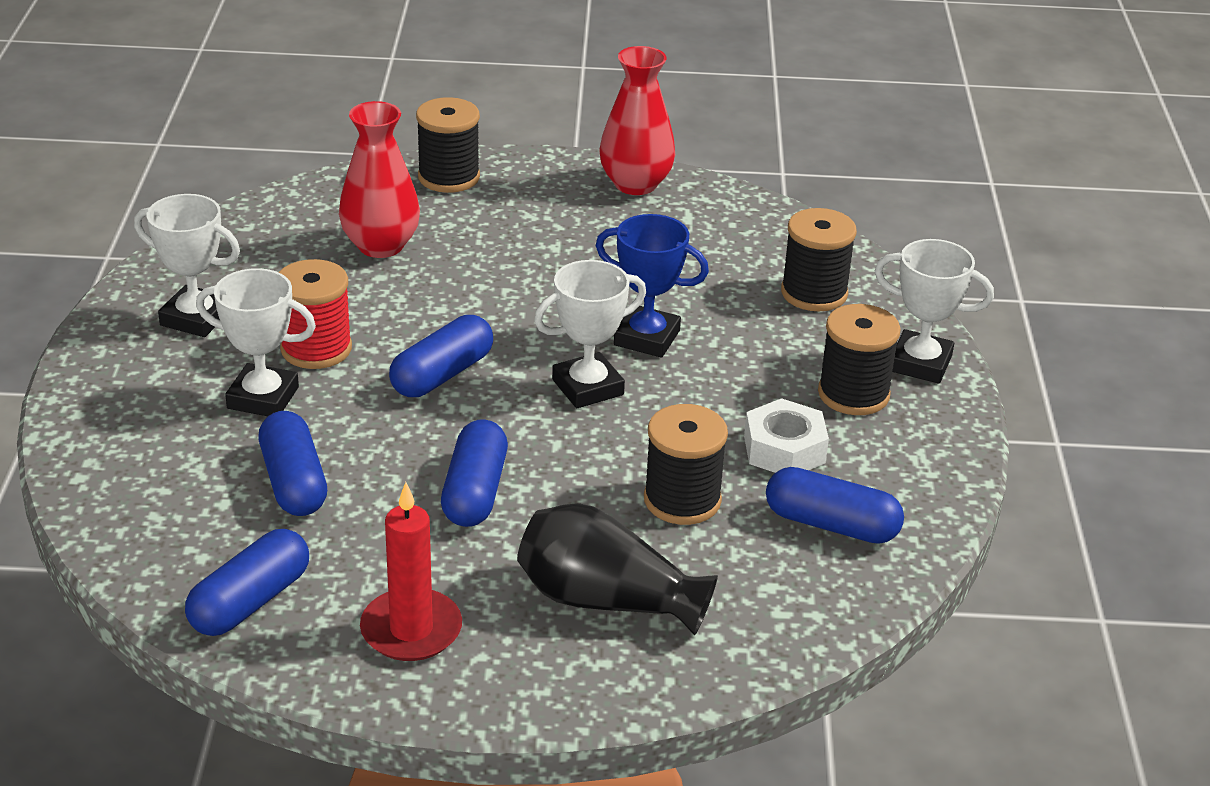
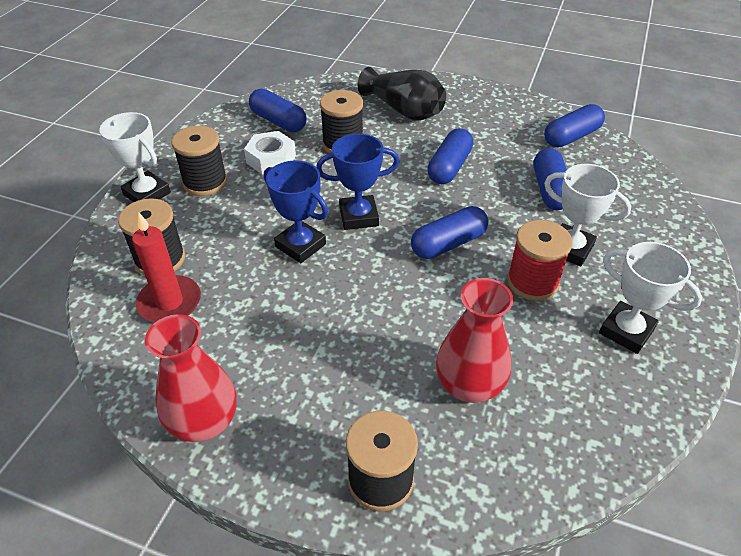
camera: 160 degrees left, 10 degrees up
(411, 629) = (496, 114): red candle -> red candle (170, 302)
(588, 387) = (358, 216): white trophy -> blue trophy

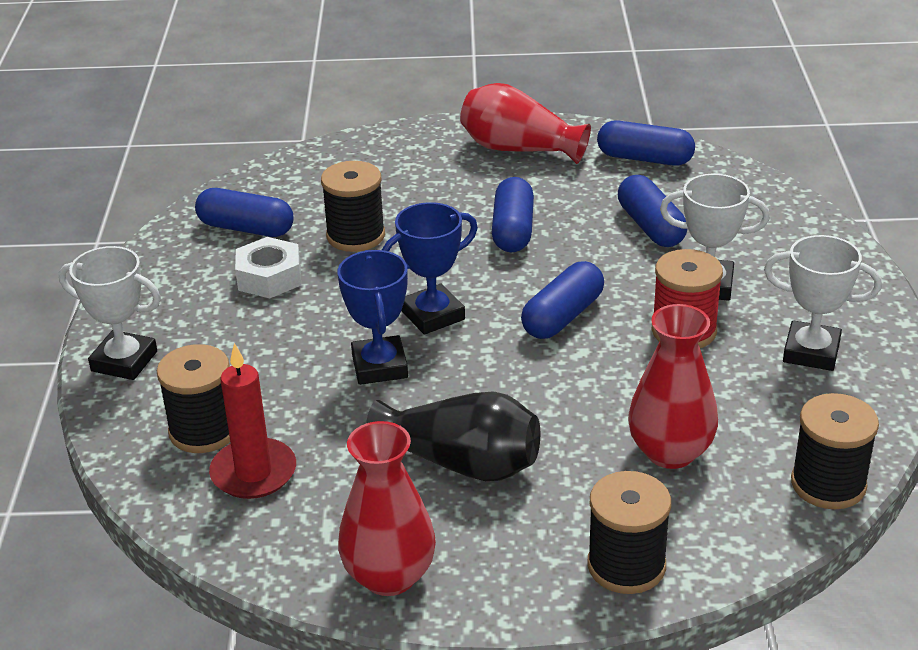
camera: 20 degrees left, 10 degrees down
(205, 182) = (197, 327): black spool -> black spool (828, 484)
(300, 245) = (379, 366): blue trophy -> blue trophy turned 60 degrees clockwise
(404, 110) = (411, 175): black vase -> black vase (461, 463)
(486, 109) = (519, 149): none -> red vase
(571, 137) = (644, 159): blue capsule -> blue capsule turned 75 degrees clockwise

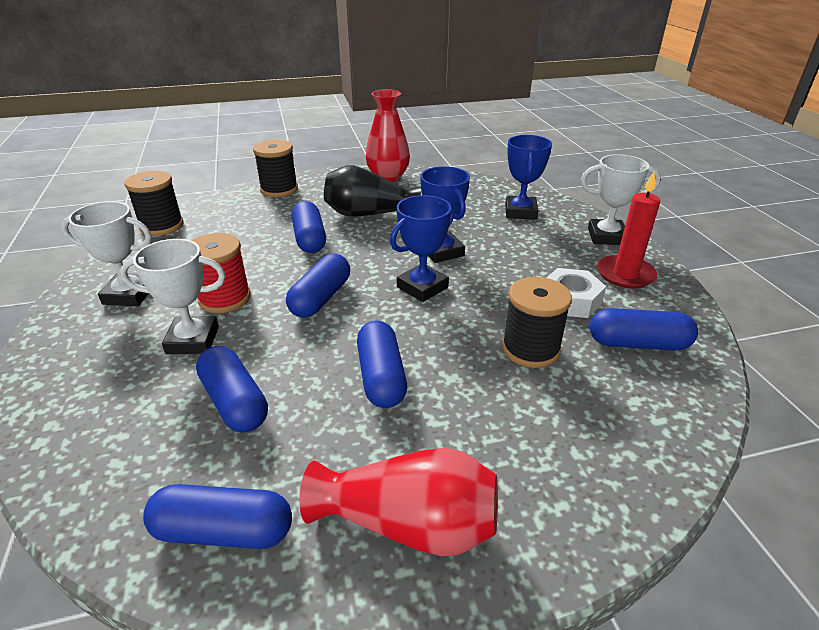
camera: 165 degrees right, 0 degrees up
(204, 431) = (520, 212): black spool -> blue trophy
(253, 472) = (477, 200): red candle -> red candle (625, 274)
(571, 418) = (309, 239): none -> blue capsule
(670, 452) = (250, 230): red vase -> none

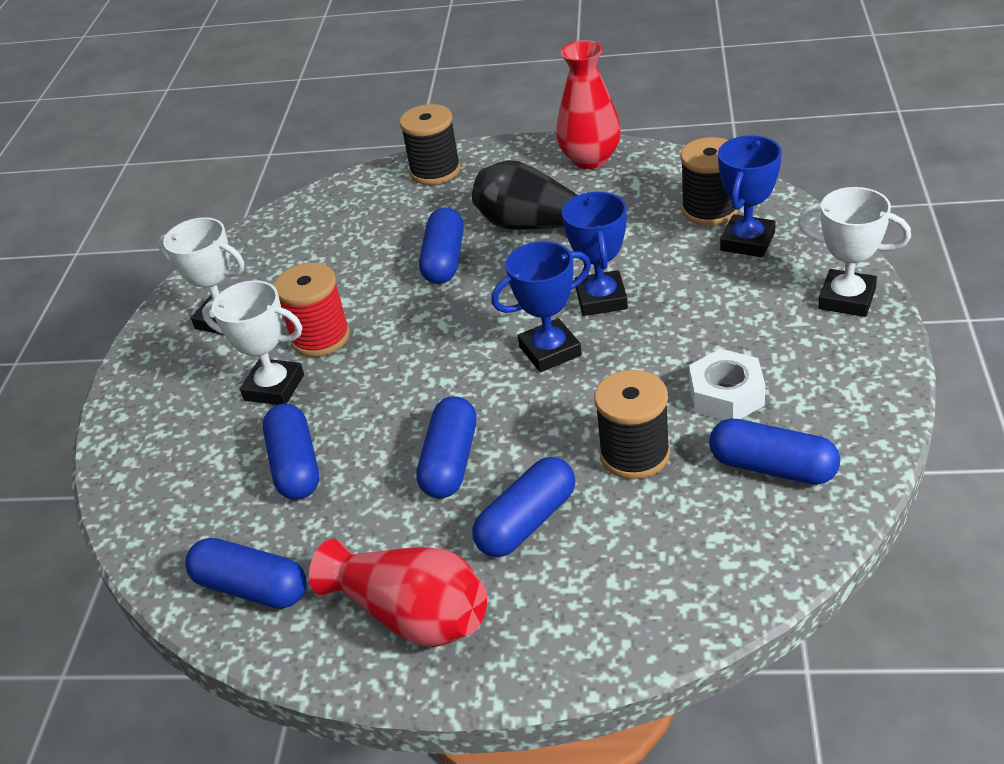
camera: 25 degrees right, 5 degrees up
(162, 226) = (278, 221): black spool -> black spool (710, 210)
(321, 298) = (425, 351): blue capsule -> blue capsule (527, 522)
(625, 274) = (829, 365): red candle -> none

